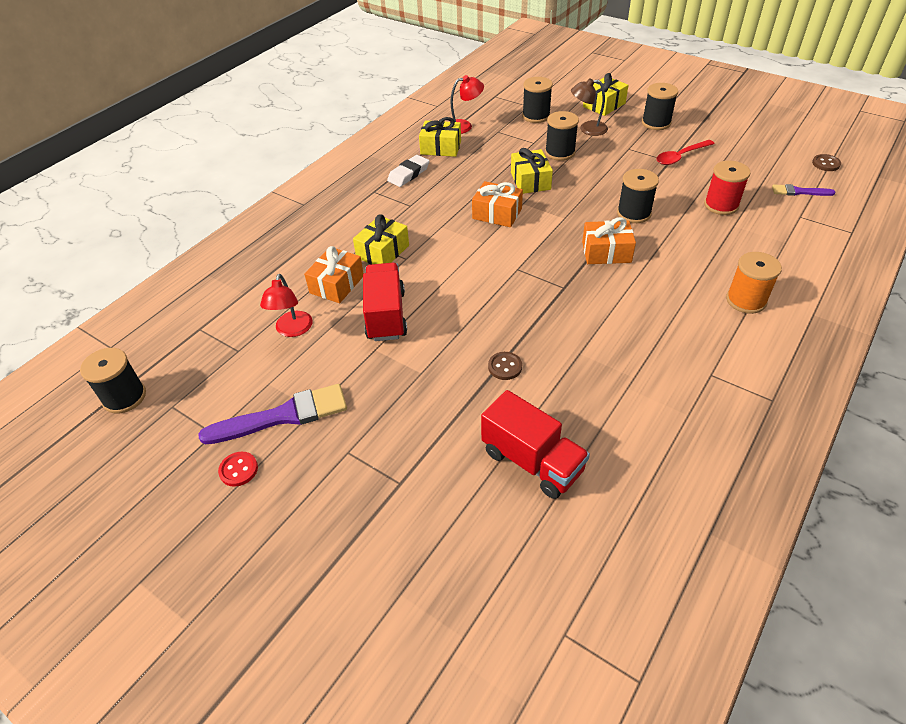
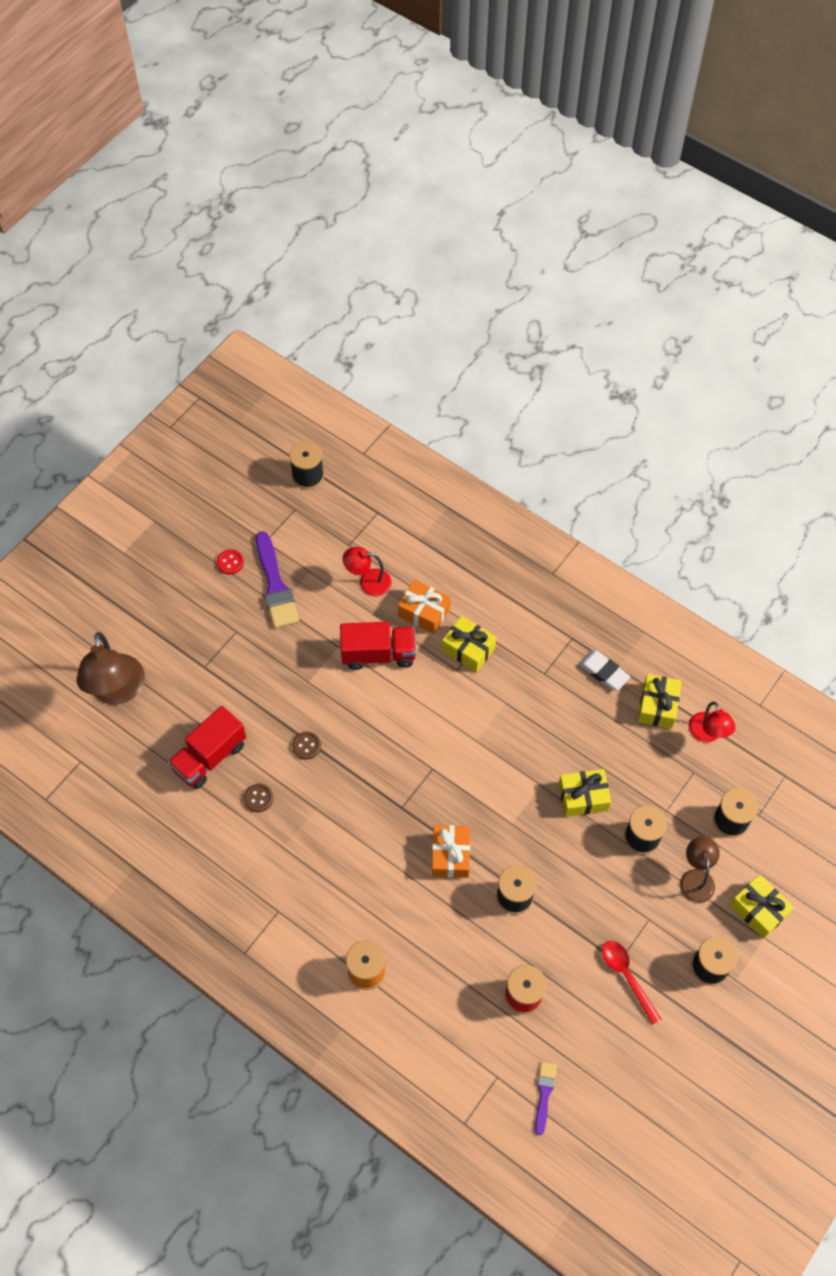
camera: 90 degrees right, 15 degrees up
(441, 595) = (117, 691): none -> brown lamp
(497, 214) = (523, 757): orange gift -> none
(826, 164) = (603, 1152): brown button -> brown button (258, 798)

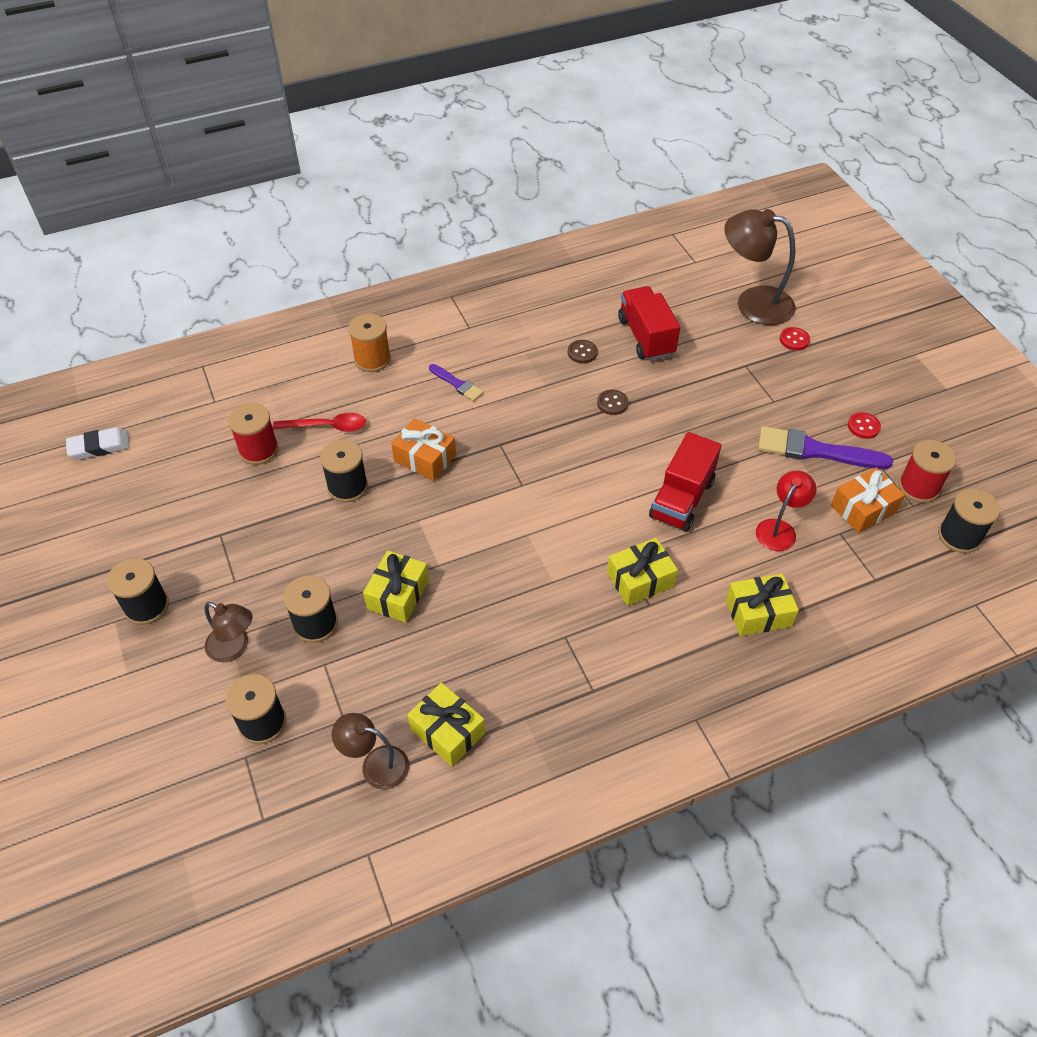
camera: 120 degrees right, 10 degrees down
(151, 642) = (794, 340): none -> red button
(274, 511) = (918, 487): none -> red spool
(424, 612) = (712, 561): orange gift -> orange gift (863, 509)
(544, 1094) = (171, 424): purple brush -> purple brush (457, 384)
(603, 672) = (528, 699): white eraser -> white eraser (99, 446)
(627, 976) = (202, 533): red spoon -> red spoon (327, 426)
(707, 734) = (375, 764): red lamp -> brown lamp
(758, 910) = (154, 686): yellow gift -> yellow gift (758, 613)

